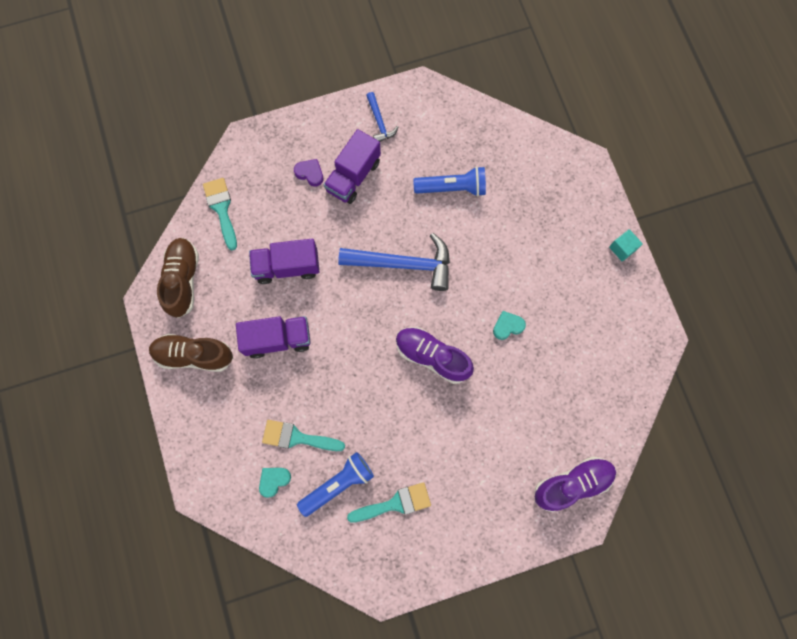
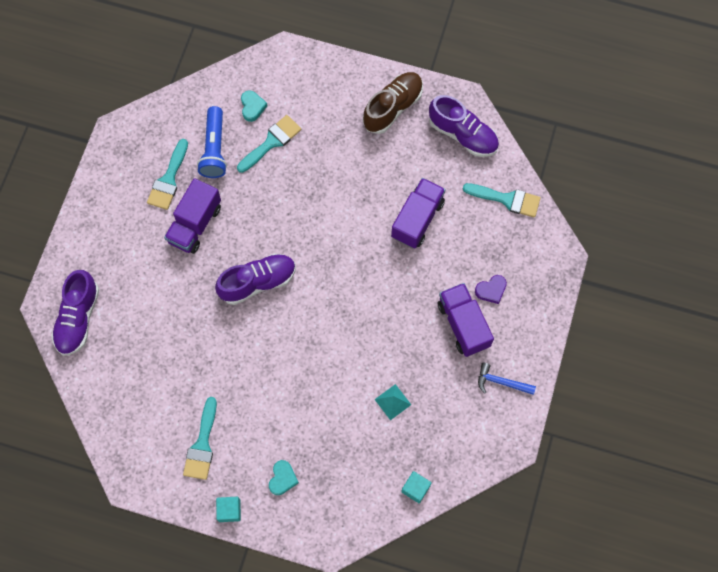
camera: 125 degrees right, 5 degrees down
(183, 280) = (463, 134): brown shoe -> purple shoe
(278, 339) = (360, 175): purple truck -> purple truck (195, 224)
(403, 264) = (352, 313): blue hammer -> none
(452, 188) = (392, 402): blue flashlight -> turquoise pyramid
(504, 131) = (415, 488): none -> turquoise cube
(507, 326) = (237, 360): turquoise heart -> turquoise heart (282, 478)
(592, 304) = (202, 444): none -> turquoise brush

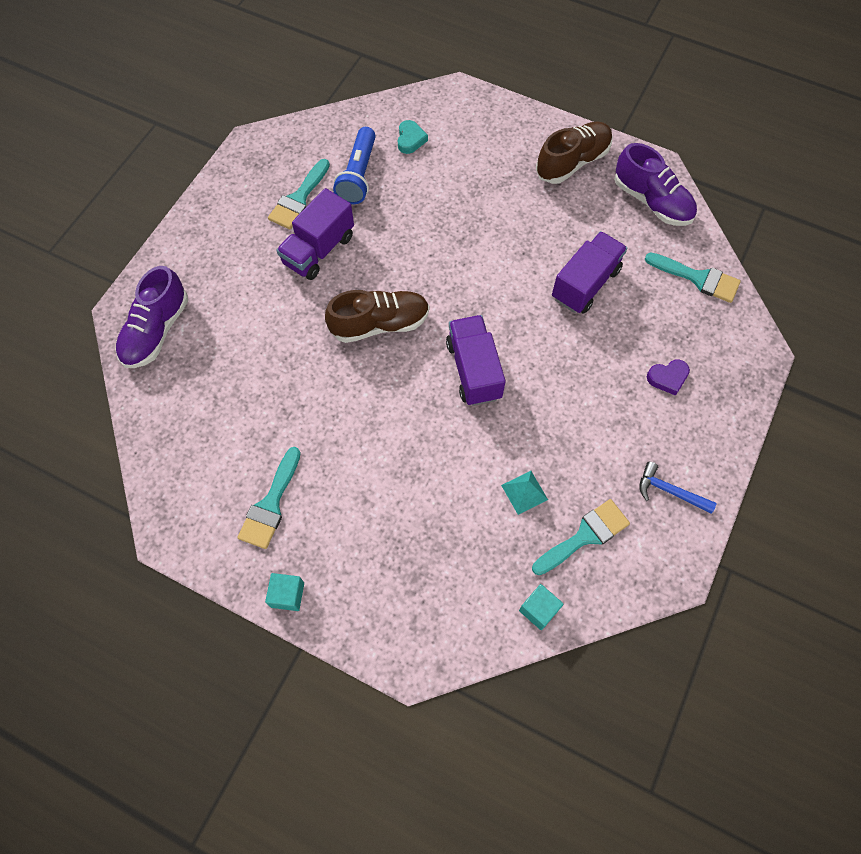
camera: 10 degrees right, 5 degrees down
(257, 282) = (379, 324): purple shoe -> brown shoe
(271, 142) = (425, 178): turquoise brush -> turquoise brush (584, 536)
(282, 478) = (365, 565): turquoise heart -> none
(463, 324) = (627, 413): purple truck -> purple truck (473, 370)

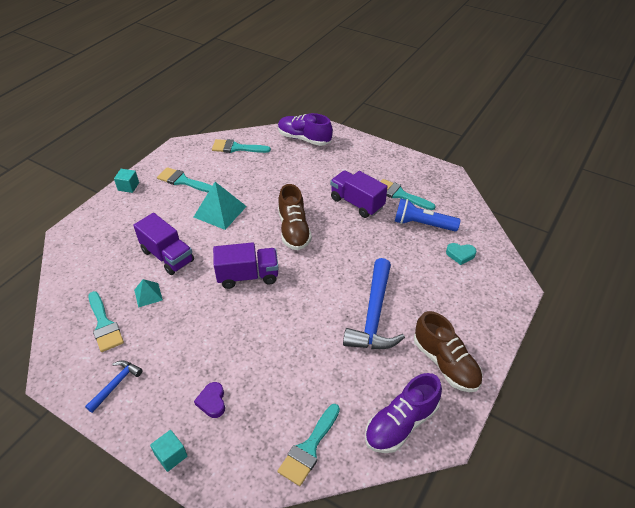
camera: 95 degrees right, 20 degrees down
(178, 434) = (236, 148): none -> turquoise brush
(345, 430) = (220, 211): none -> turquoise pyramid
(518, 226) = (374, 315): none -> blue hammer
(539, 609) = (67, 293): turquoise cube -> turquoise cube (171, 455)
(585, 284) = (313, 355): purple truck -> purple truck (167, 256)

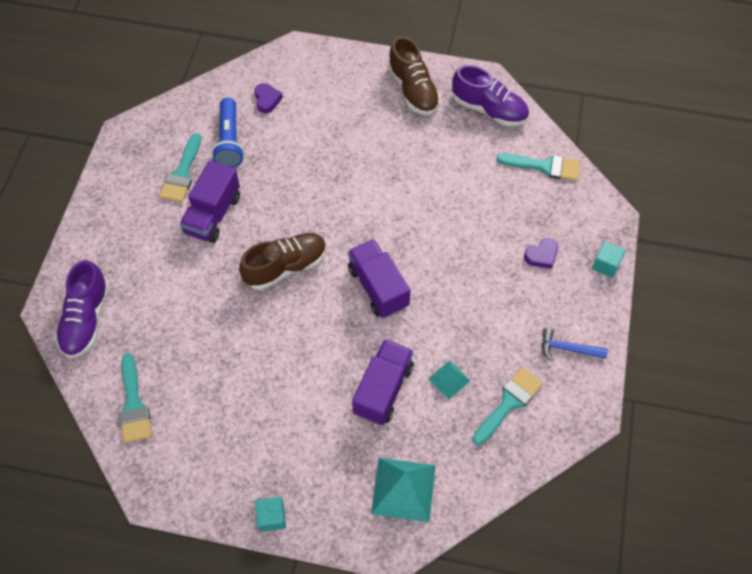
camera: 110 degrees left, 15 degrees up
(183, 181) = (234, 444): turquoise brush -> none
(220, 211) = (282, 365): turquoise pyramid -> turquoise pyramid (403, 489)
(374, 315) = (382, 155): blue hammer -> none
(445, 363) = (413, 90): brown shoe -> brown shoe turned 120 degrees clockwise
(460, 254) = (267, 100): turquoise heart -> purple heart

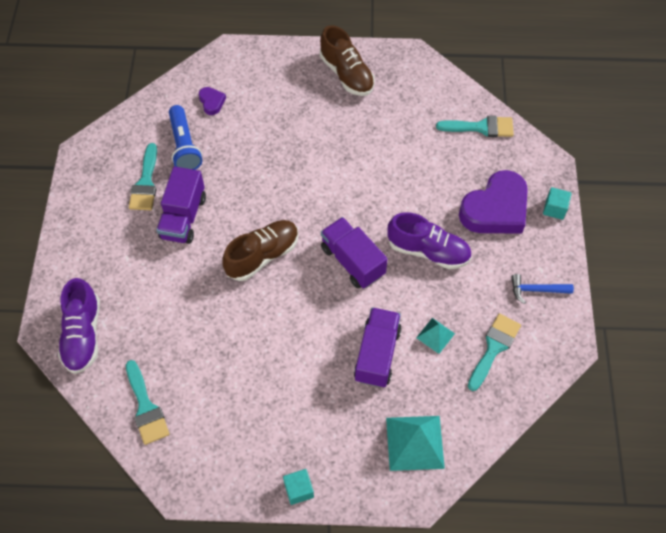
camera: 10 degrees left, 0 degrees up
(489, 109) = (420, 82): purple shoe -> purple shoe (428, 251)
(541, 255) = (495, 209): purple heart -> purple heart, size x2.29

